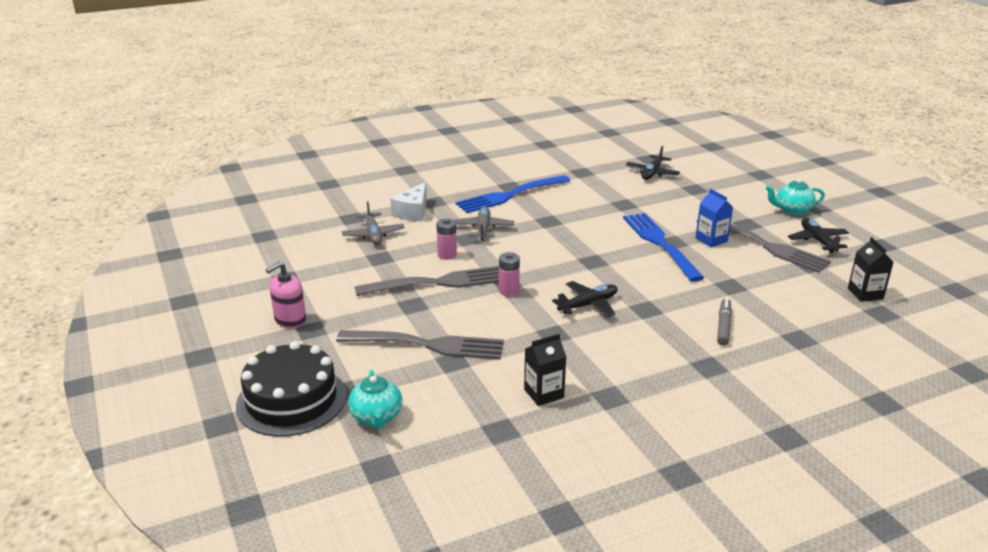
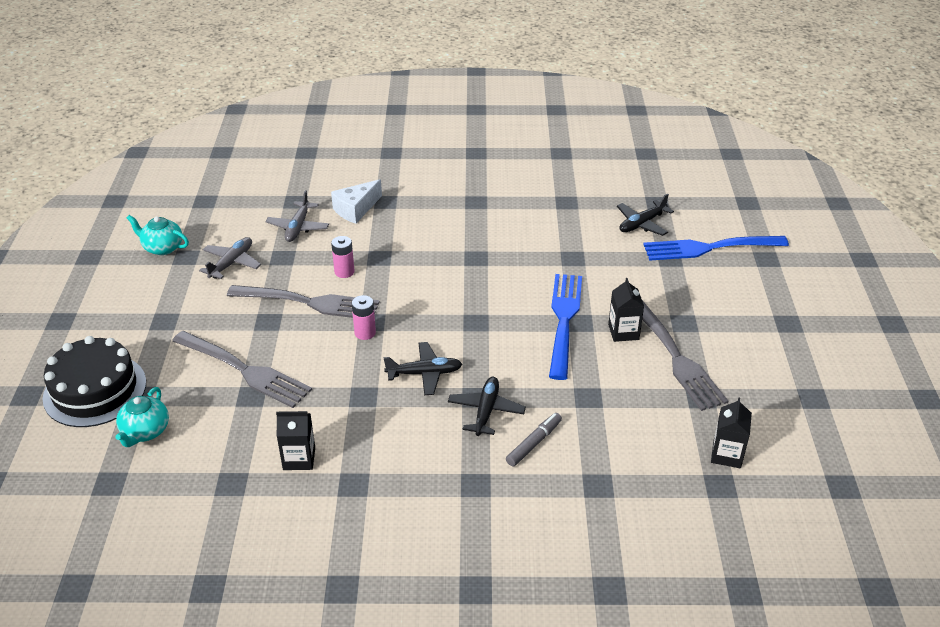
camera: 25 degrees right, 10 degrees up
(290, 320) = (155, 305): pink soap dispenser -> none
(483, 228) = (404, 249): grey plane -> grey plane (231, 263)
(510, 195) = (466, 213): blue fork -> blue fork (710, 248)
(711, 240) = (623, 332): blue carton -> black carton
(792, 210) = (754, 319): turquoise teapot -> turquoise teapot (162, 248)
(817, 241) = (742, 369): black plane -> black plane (486, 411)

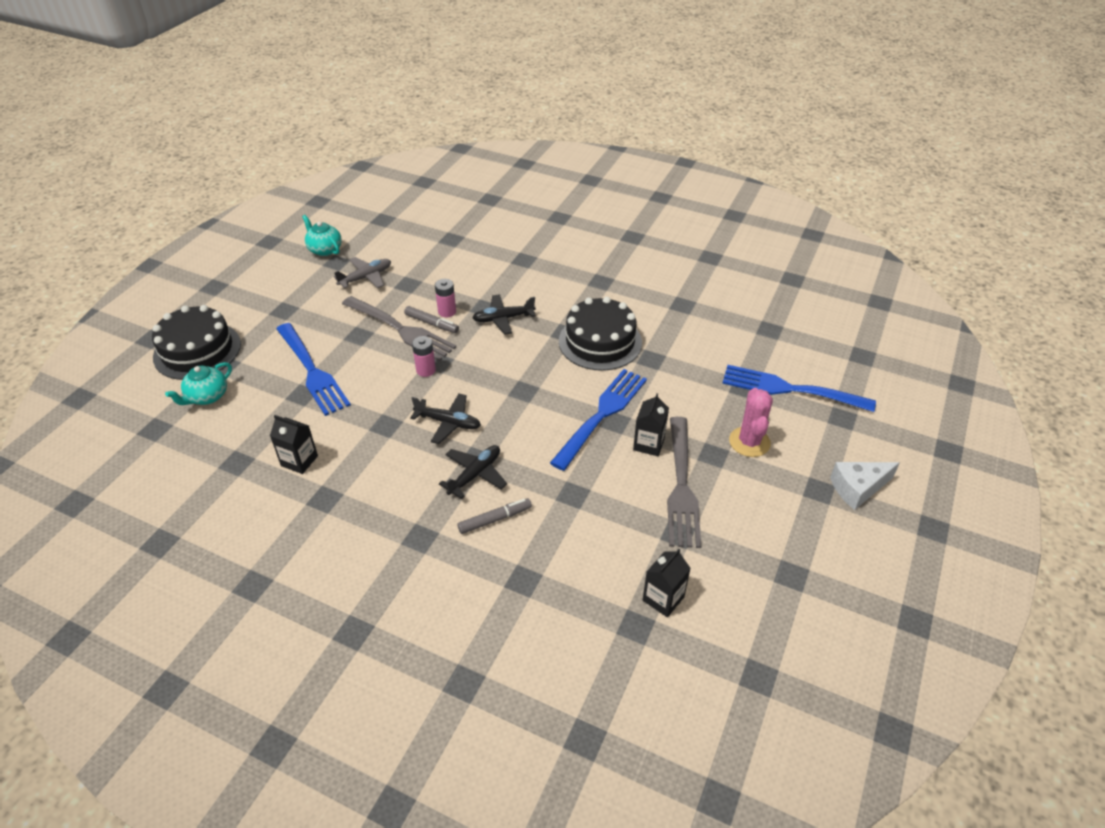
camera: 25 degrees right, 5 degrees up
(243, 370) = (311, 371): grey fork -> blue fork
(298, 227) = (437, 262): grey plane -> none
(337, 287) = (431, 323): none -> grey marker
(356, 209) = (494, 260): white cheese -> white cheese (857, 488)
(515, 256) = (600, 342): none -> black cake
(642, 224) = (740, 346): black plane -> black plane (503, 319)
(706, 302) = (749, 442): none -> pink cactus

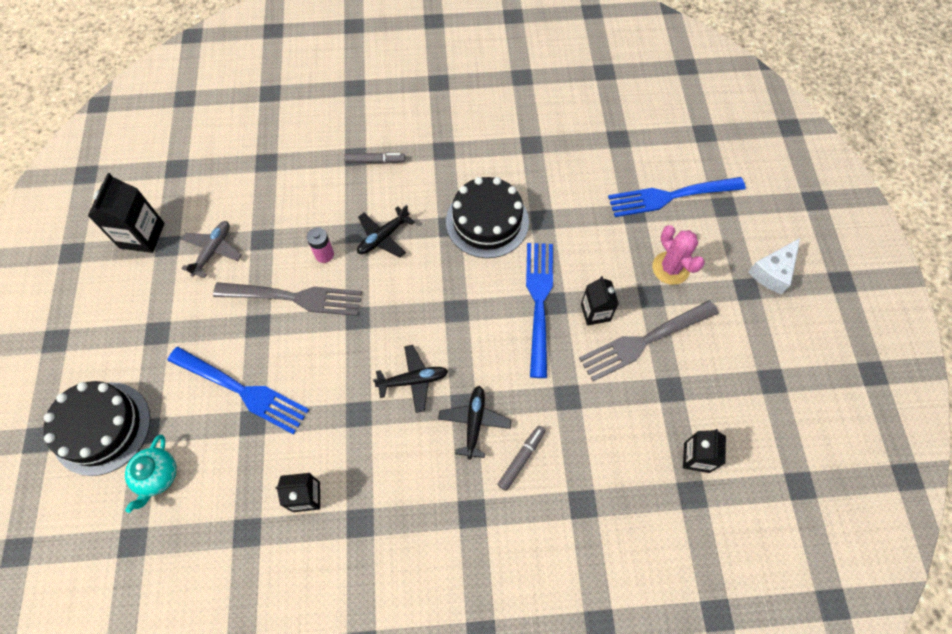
camera: 30 degrees left, 20 degrees up
(324, 249) = (142, 235): turquoise teapot -> black carton
(426, 370) = (352, 333): pink battery -> none
(431, 323) = (319, 276): grey marker -> grey marker (375, 161)
(681, 485) = (645, 340): grey fork -> grey fork turned 90 degrees clockwise

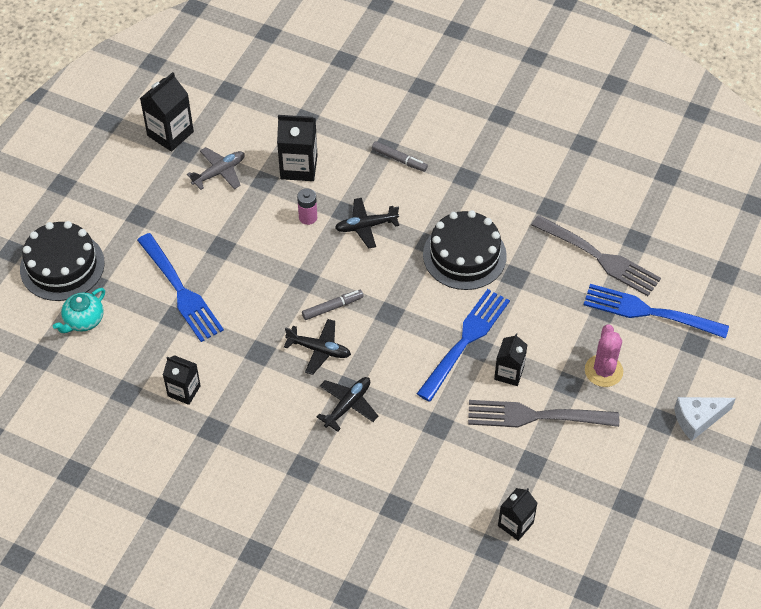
camera: 30 degrees right, 10 degrees down
(287, 210) = (299, 167): none -> black carton
(293, 298) = (262, 240): grey fork -> grey fork (598, 257)
(521, 458) = (368, 450): grey marker -> grey marker (332, 307)

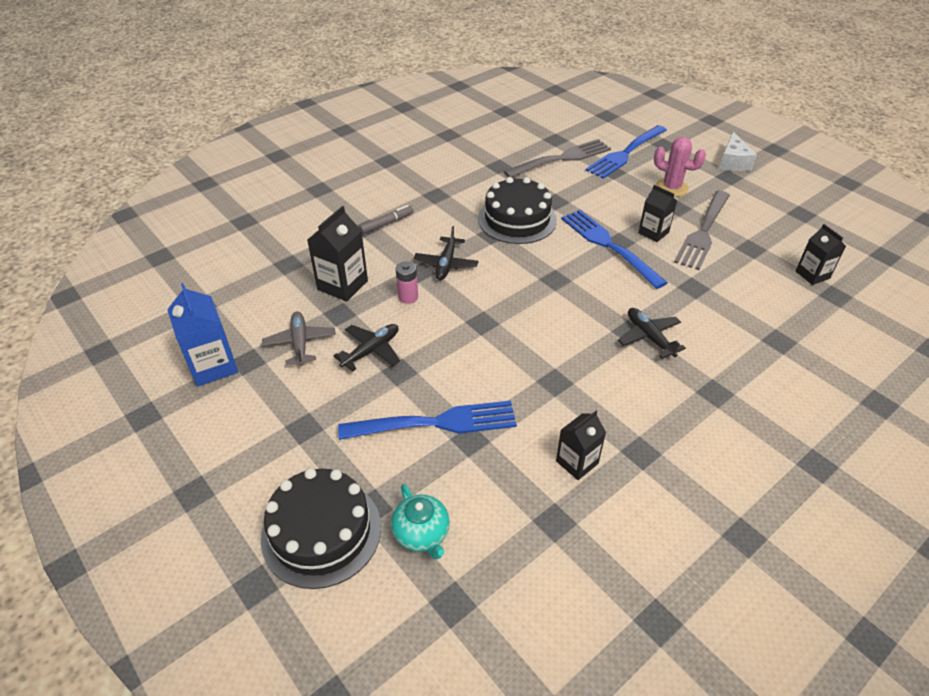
camera: 65 degrees left, 10 degrees down
(170, 134) = (213, 366): black carton -> blue carton
(319, 350) = (573, 337): black plane -> black plane (371, 351)
(332, 307) = (527, 313): grey marker -> none

